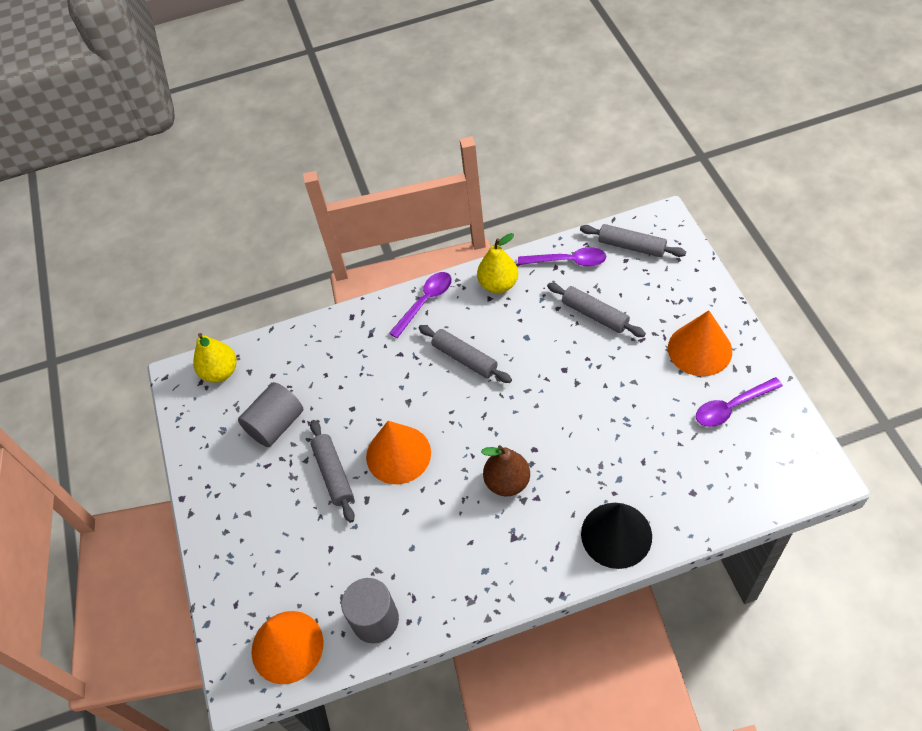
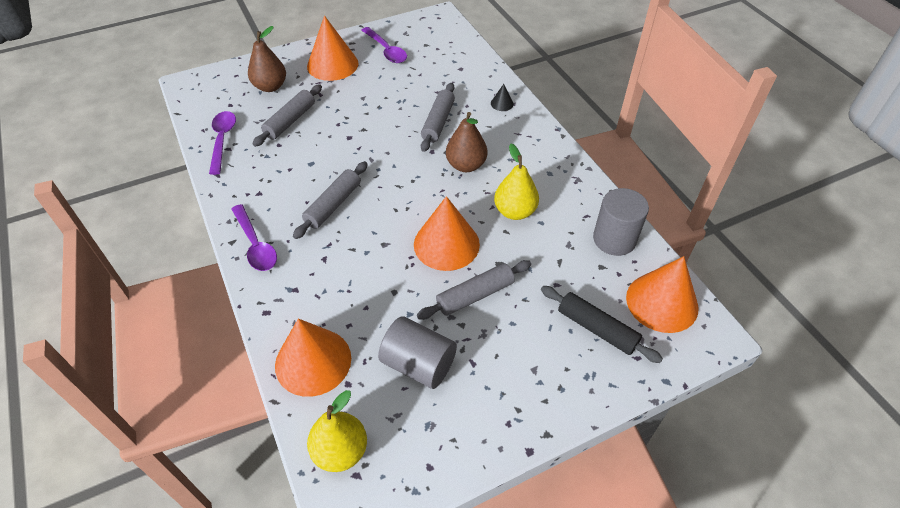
camera: 105 degrees left, 5 degrees down
(273, 575) = (597, 328): none -> black rolling pin
(298, 351) = (313, 361): none -> orange cone
(425, 302) = (255, 245): purple spoon -> purple spoon turned 150 degrees counterclockwise
(498, 284) = (242, 187): yellow pear -> yellow pear (515, 211)
(616, 535) = (502, 103): black cone -> black cone, size x0.42
(631, 246) = (214, 101): grey rolling pin -> grey rolling pin (438, 122)
(656, 292) = (270, 87): none -> brown pear

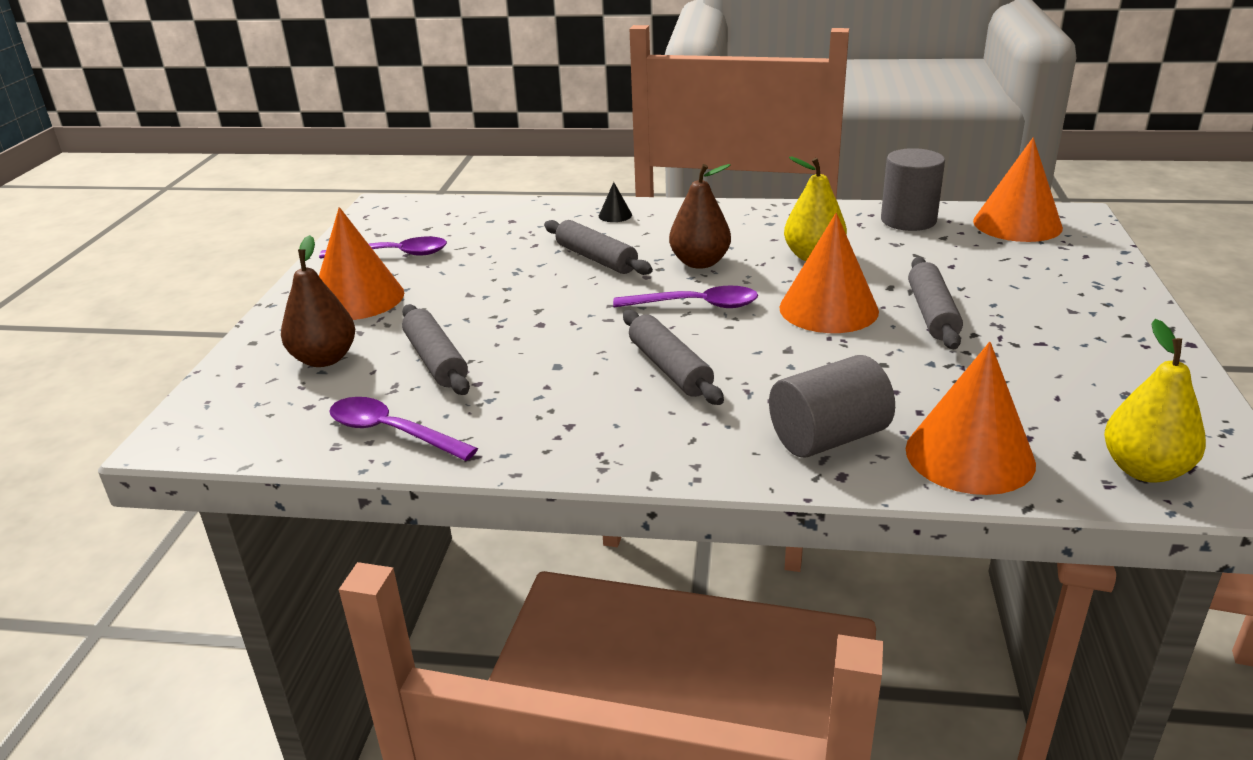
camera: 55 degrees left, 20 degrees down
(255, 245) = (685, 453): purple spoon -> purple spoon (695, 305)
(418, 364) = (1022, 377): grey cylinder -> grey cylinder (828, 438)
(597, 328) = (1033, 263): black rolling pin -> none

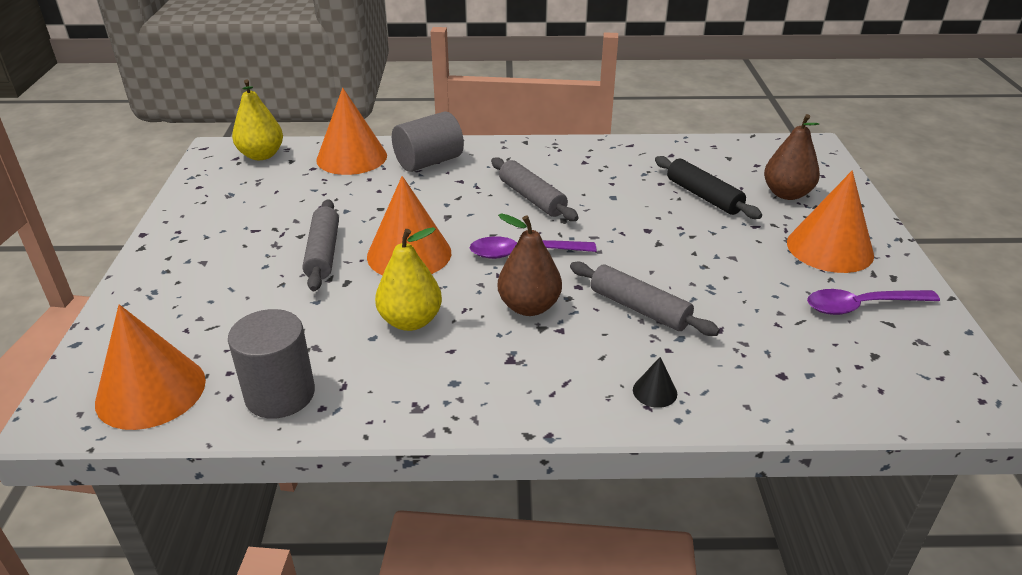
camera: 170 degrees right, 5 degrees up
(392, 432) = (687, 153): purple spoon -> none
(436, 360) = (703, 196): grey rolling pin -> black rolling pin

